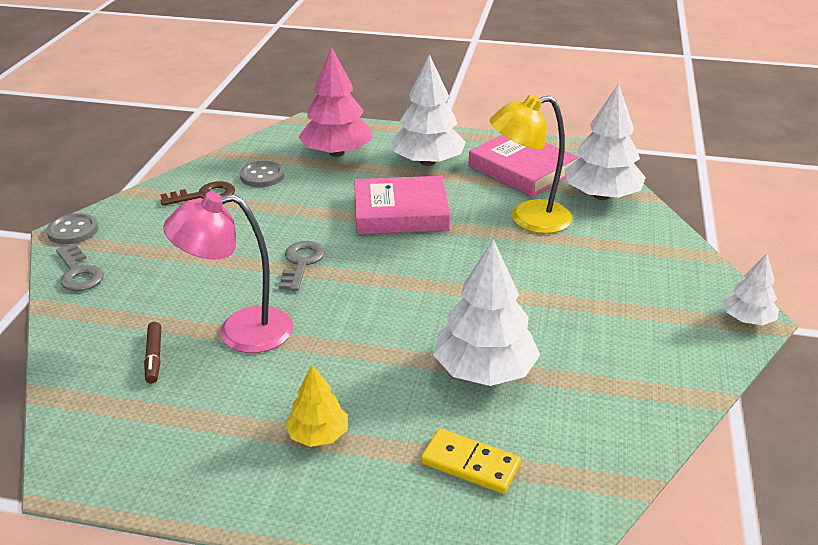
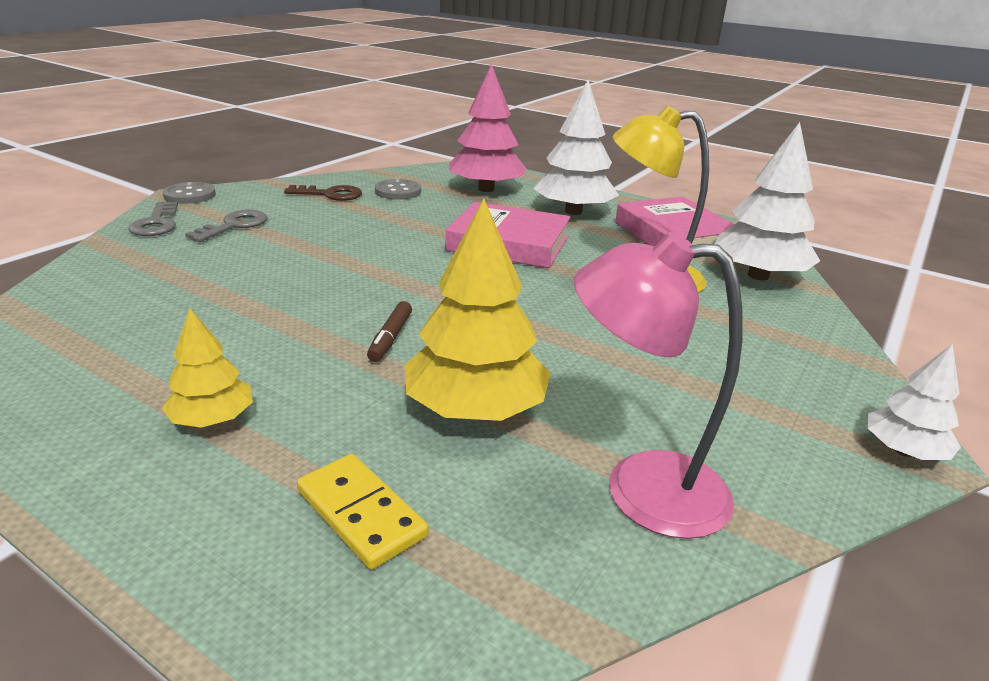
camera: 20 degrees right, 5 degrees down
(154, 357) = (137, 301): brown marker -> brown marker (390, 338)
(240, 331) = (242, 301): pink lamp -> pink lamp (641, 488)
(301, 263) = (365, 261): grey key -> grey key (234, 226)
(484, 370) = (475, 409): white tree -> yellow tree

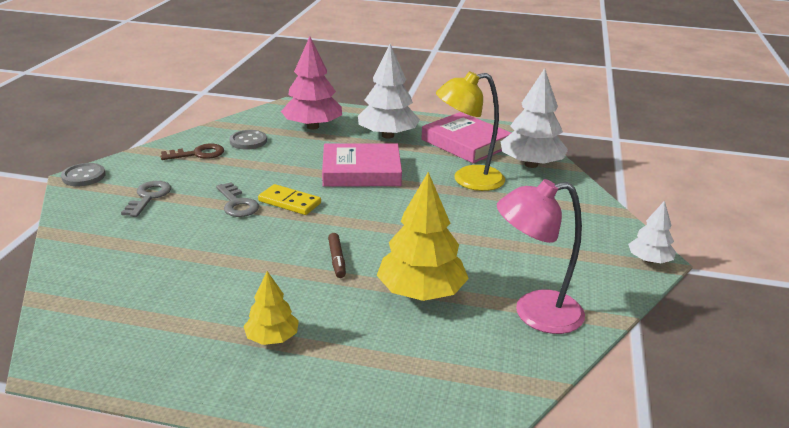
camera: 20 degrees left, 0 degrees up
(156, 223) = (84, 208): grey key -> grey key (237, 204)
(360, 513) = (402, 365): yellow domino -> yellow domino (289, 202)

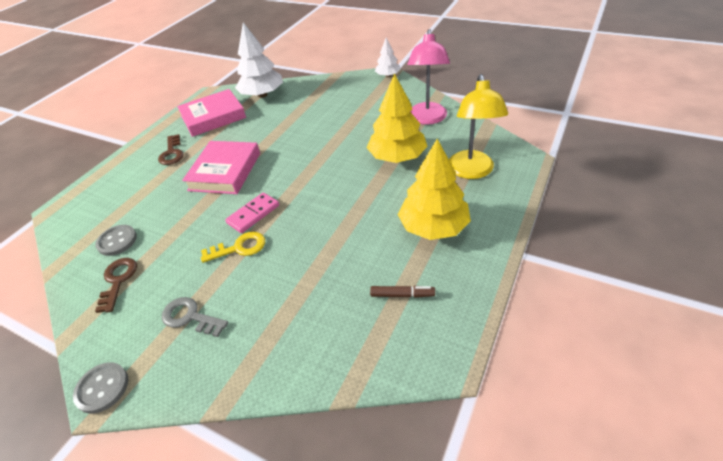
camera: 70 degrees left, 15 degrees up
(237, 204) = (239, 248): grey key -> yellow key
(272, 338) = (433, 227): yellow tree -> yellow tree, size x1.81
(289, 202) = (253, 214): yellow domino -> pink domino
(313, 126) = (120, 195): pink tree -> none
(337, 260) = (348, 192): brown marker -> brown marker (402, 295)
(387, 135) = (172, 153): white tree -> brown key
(468, 180) = (268, 122): yellow lamp -> yellow lamp (471, 171)

